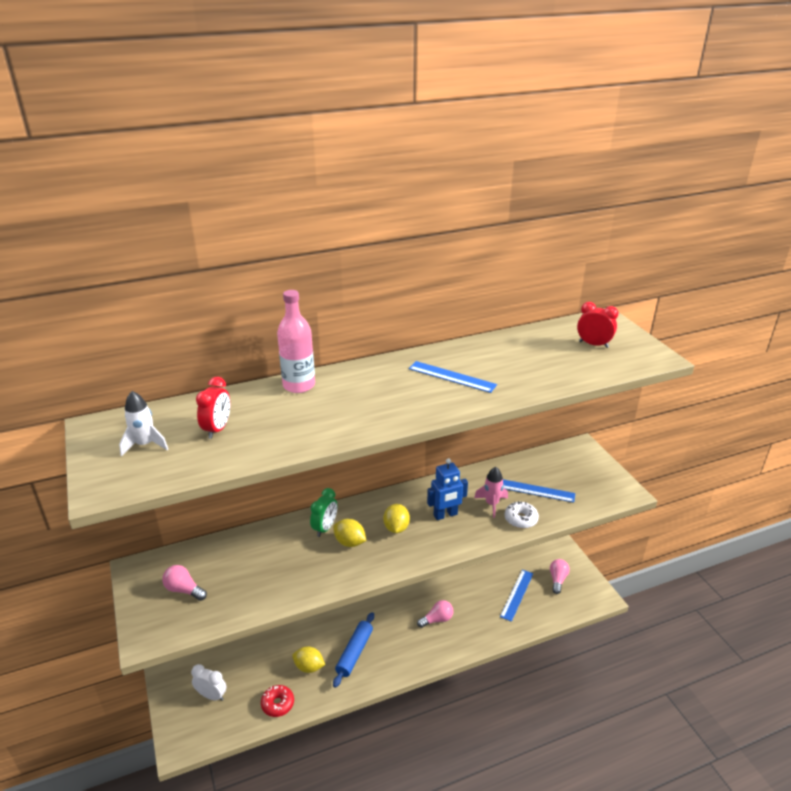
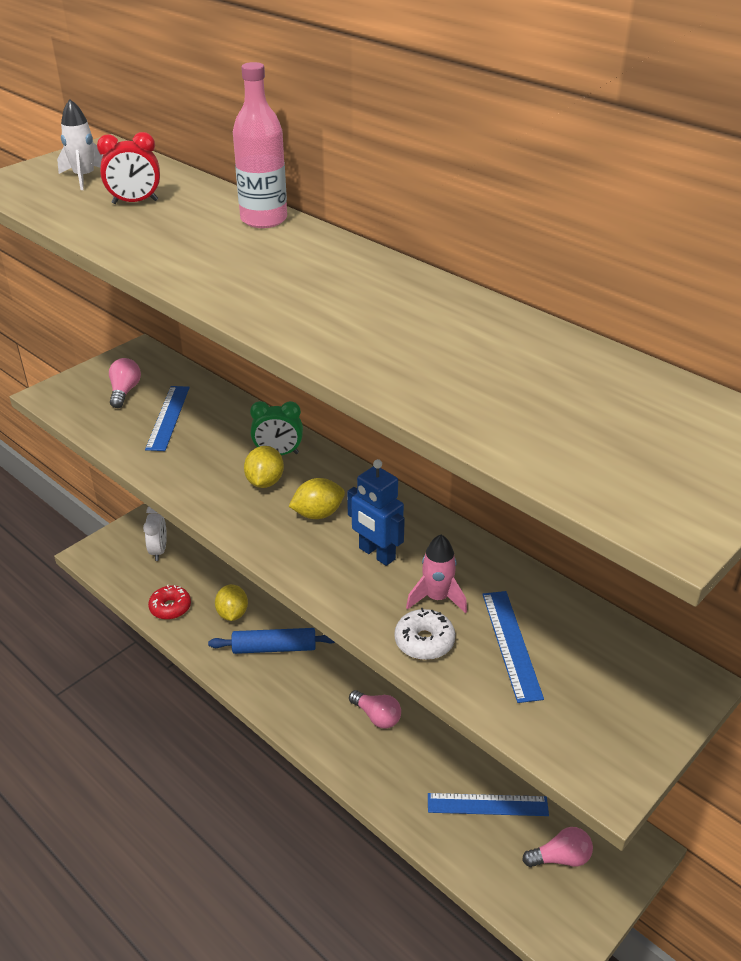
camera: 65 degrees right, 5 degrees up
(452, 377) = (380, 316): blue ruler -> blue ruler (168, 417)
(593, 344) = (639, 434): red clock -> none

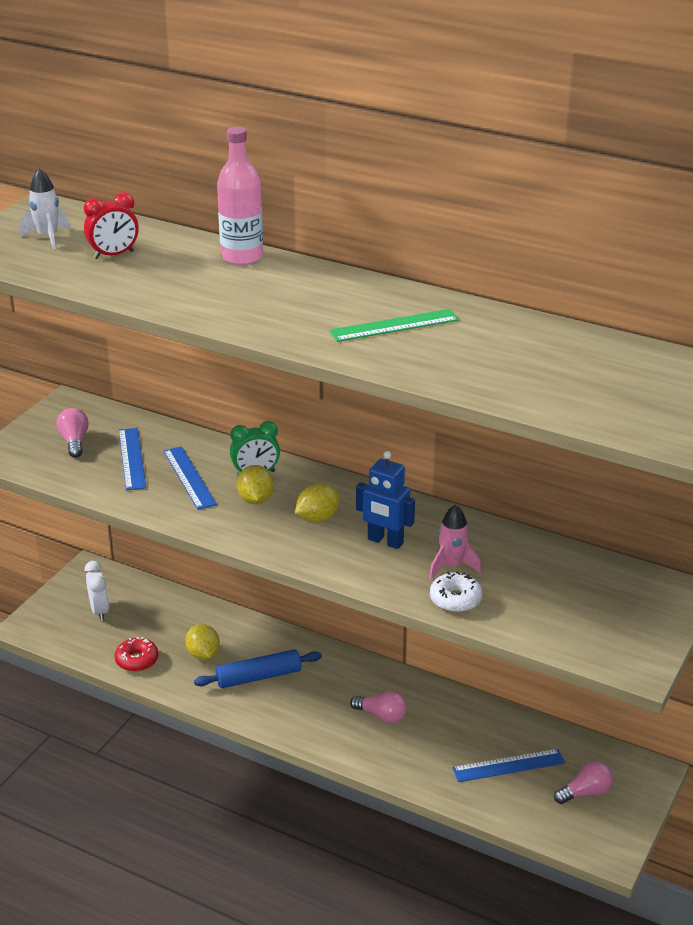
camera: 15 degrees left, 5 degrees down
(384, 317) = (394, 325): none -> green ruler
(511, 644) = (527, 589): blue ruler -> blue ruler (189, 477)

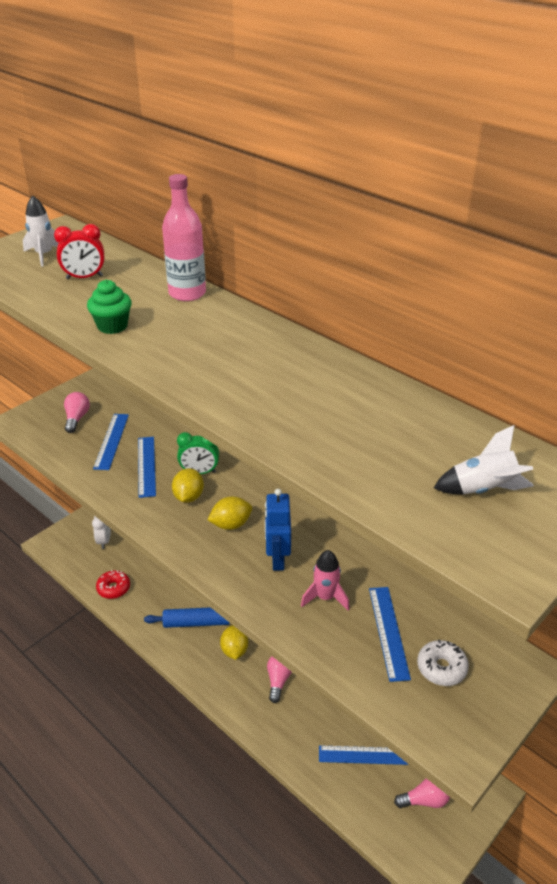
camera: 15 degrees right, 5 degrees up
(182, 298) = (112, 326): none -> green cupcake
(203, 654) = (163, 593): yellow lemon -> yellow lemon (234, 650)
(381, 715) = (278, 680): pink light bulb -> pink light bulb turned 120 degrees counterclockwise
(385, 541) = (277, 559): blue robot -> blue robot turned 45 degrees clockwise
(394, 325) = (282, 382): green ruler -> none
(455, 599) = (315, 635): white donut -> white donut (441, 668)
(530, 584) = (388, 632): none -> blue ruler
(624, 384) = (483, 490): none -> white rocket

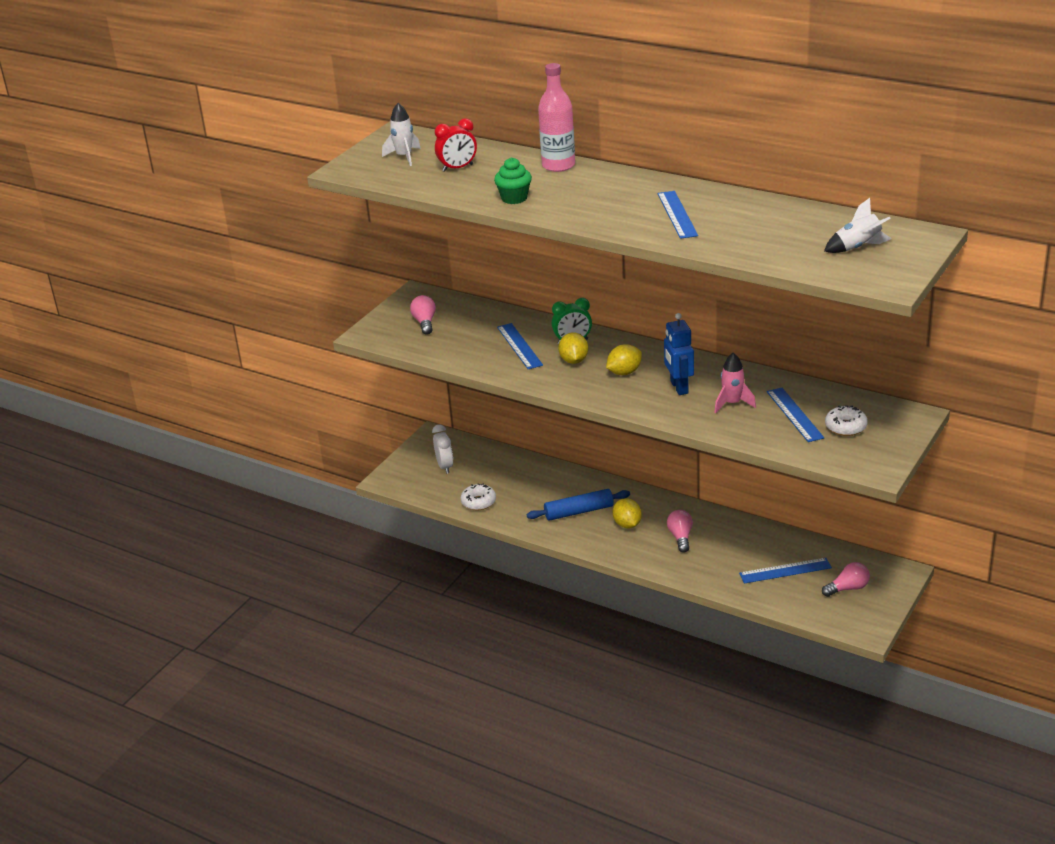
camera: 10 degrees left, 5 degrees down
(111, 441) = (472, 333): blue ruler -> blue ruler (677, 214)
(113, 588) = (478, 502): red donut -> white donut

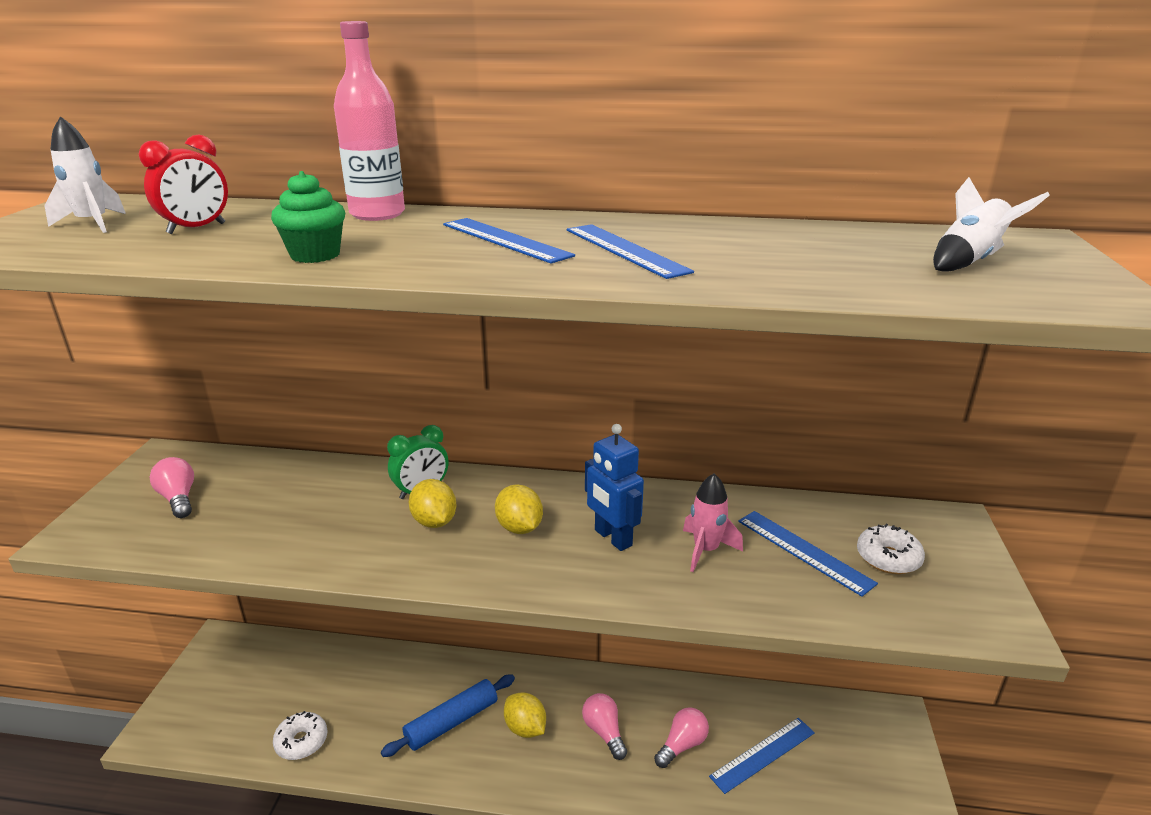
camera: 25 degrees left, 5 degrees down
(445, 466) = (241, 688): white clock -> none
(519, 346) = (341, 512): blue ruler -> blue ruler (505, 240)
(624, 372) = (519, 528): yellow lemon -> yellow lemon turned 60 degrees counterclockwise
(848, 588) = (855, 763): pink light bulb -> pink light bulb (682, 745)

